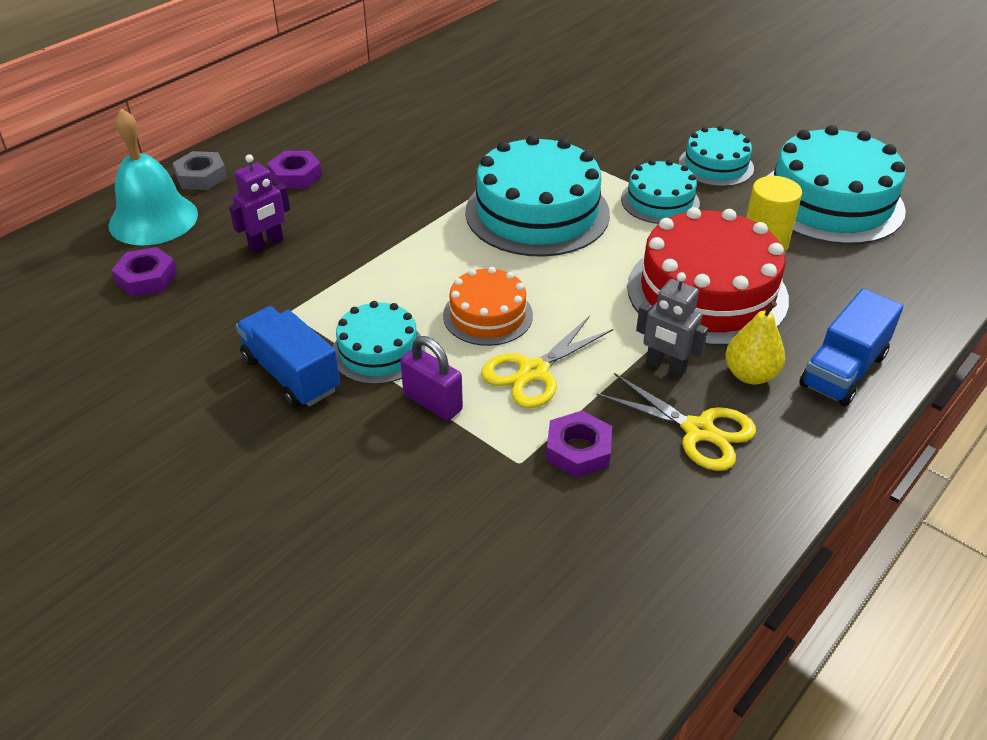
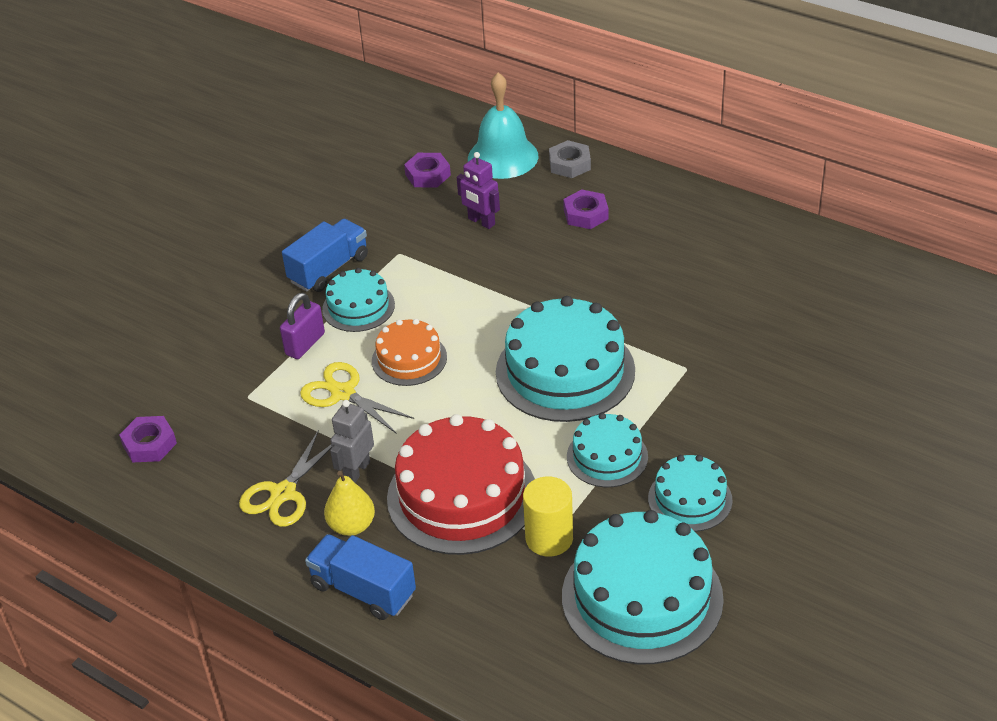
camera: 85 degrees right, 0 degrees up
(578, 450) = (260, 426): purple nut -> purple nut (149, 444)

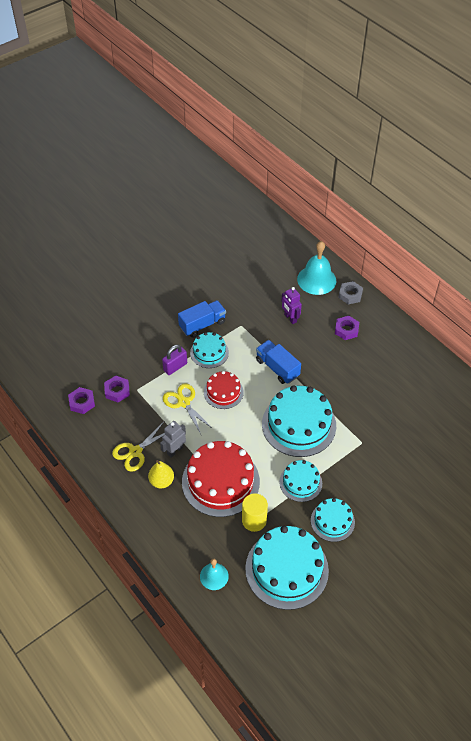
camera: 15 degrees right, 10 degrees up
(363, 590) = (154, 519): blue truck -> blue truck (277, 368)
(409, 359) = (223, 392): orange cake -> red cake
(428, 175) = (273, 280): purple nut -> purple nut (117, 391)
(513, 648) = (214, 576): none -> turquoise bell

